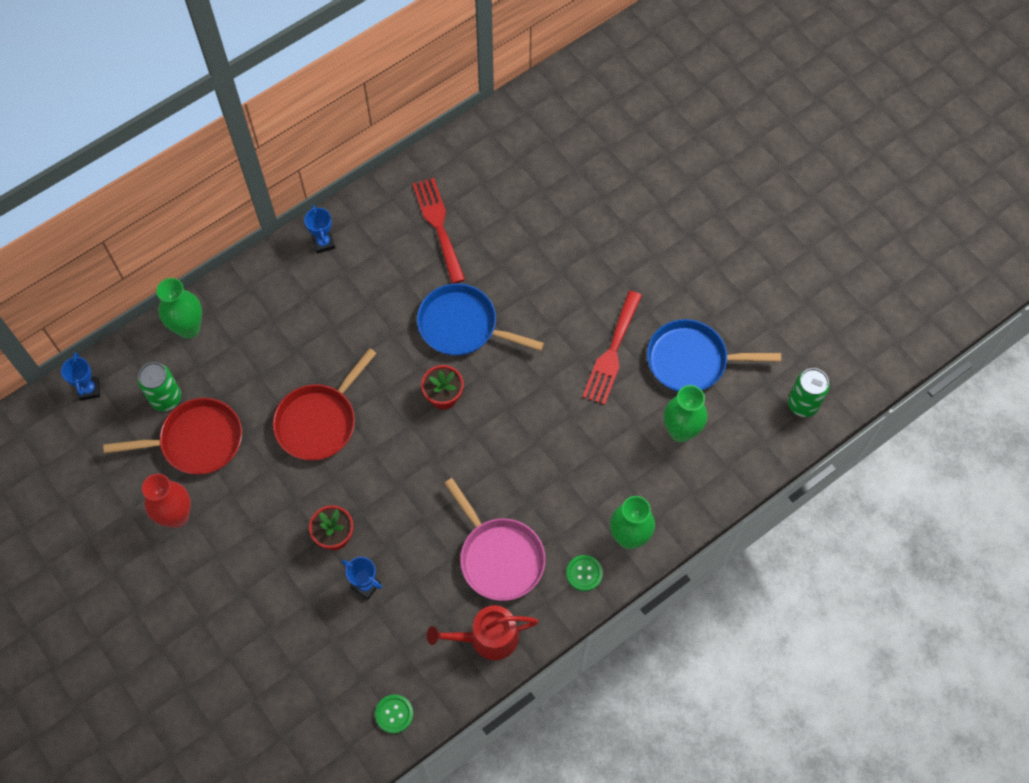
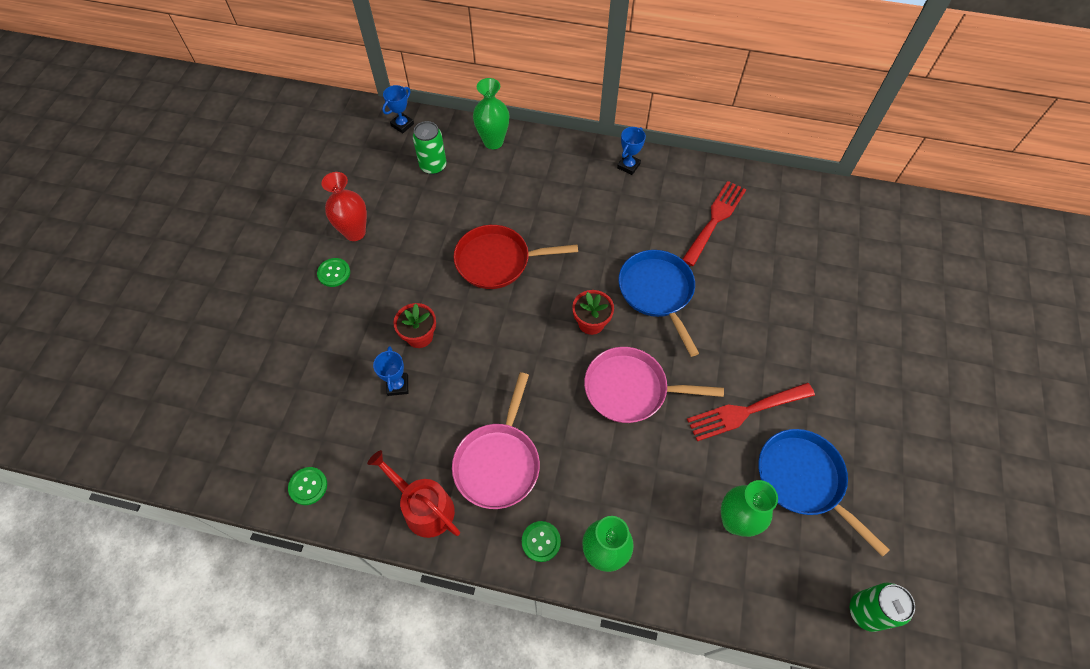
camera: 50 degrees right, 5 degrees down
(196, 441) = (418, 204): red pan -> none
(205, 563) = (334, 273): none -> green button
(525, 415) = (631, 389): none -> pink pan

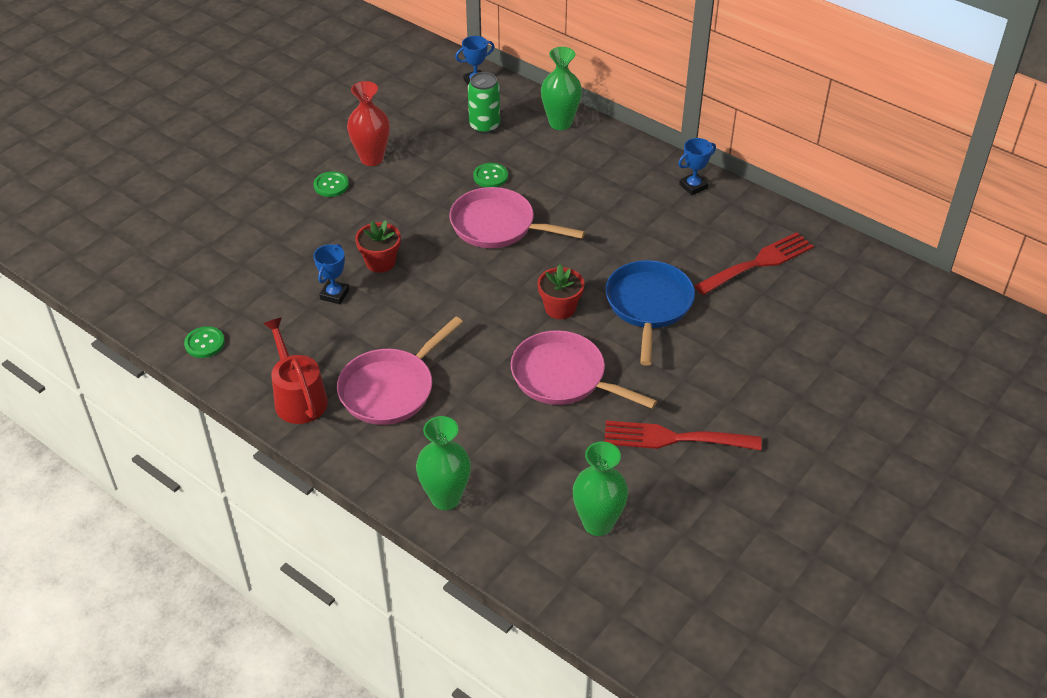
camera: 25 degrees right, 15 degrees down
(497, 261) = (498, 226): red pan -> pink pan
(541, 541) = (391, 465): green button -> green button (490, 176)
(803, 480) = (697, 517): blue pan -> none
(866, 611) = (686, 650): green can -> none

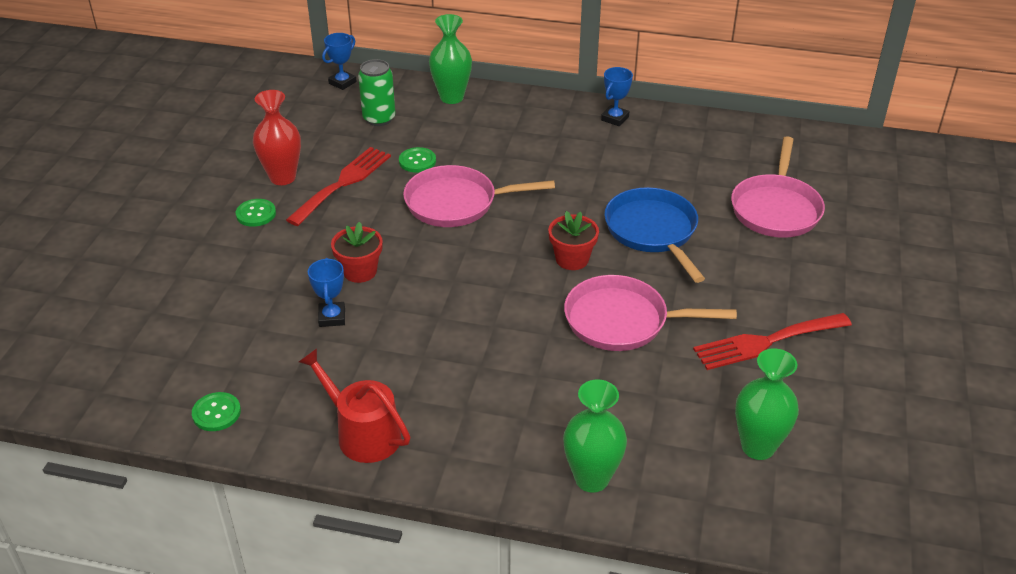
camera: 25 degrees left, 5 degrees down
(391, 389) = (457, 390): pink pan -> pink pan (776, 209)
(758, 263) = (721, 166): red fork -> red fork (343, 183)

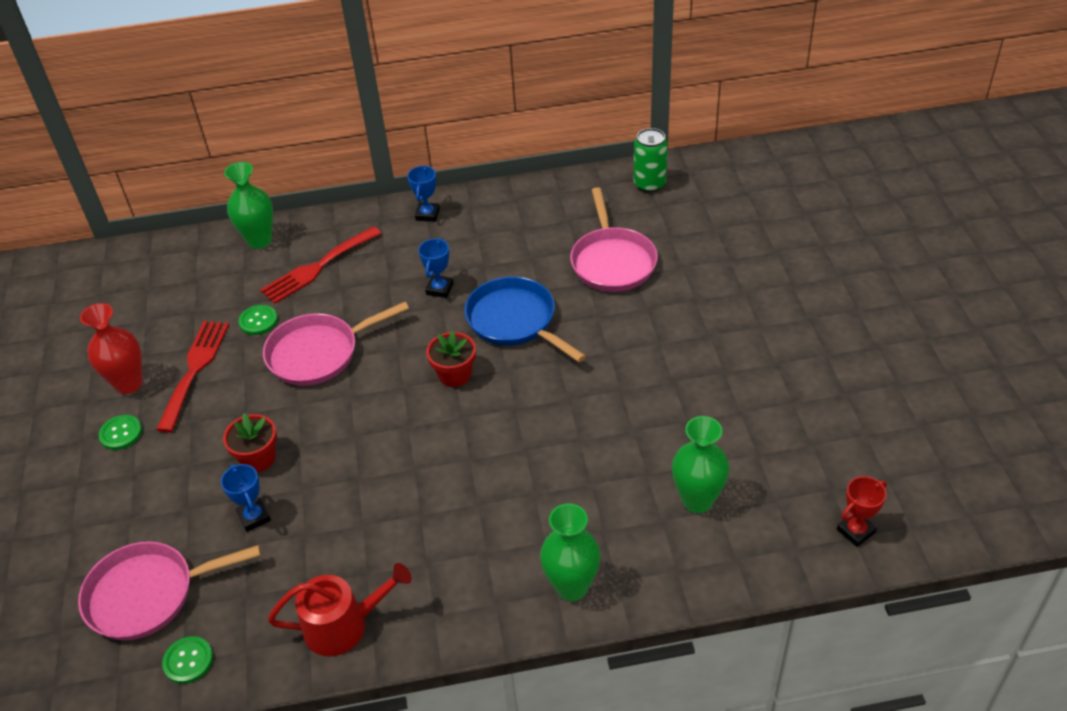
camera: 20 degrees left, 5 degrees up
(342, 82) = (139, 258): blue trophy -> blue trophy (439, 289)
(363, 433) = (343, 625): red watering can -> red watering can turned 150 degrees clockwise
(379, 118) = (197, 287): green can -> green can (649, 184)
(622, 321) = (528, 421): pink pan -> pink pan (148, 594)
(766, 342) = (660, 397): red fork -> red fork (317, 267)
(916, 534) = (856, 531): none -> red trophy

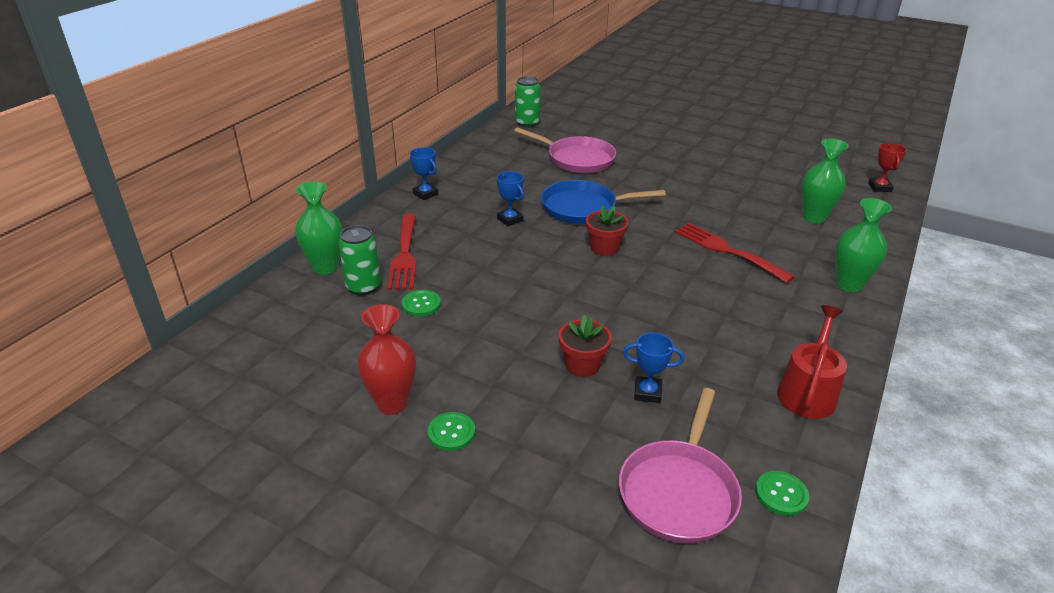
camera: 55 degrees left, 10 degrees down
(195, 369) = (430, 358): red fork -> red fork (726, 250)
(252, 277) = (363, 287): none -> green can
(318, 353) = (501, 291): pink pan -> none

